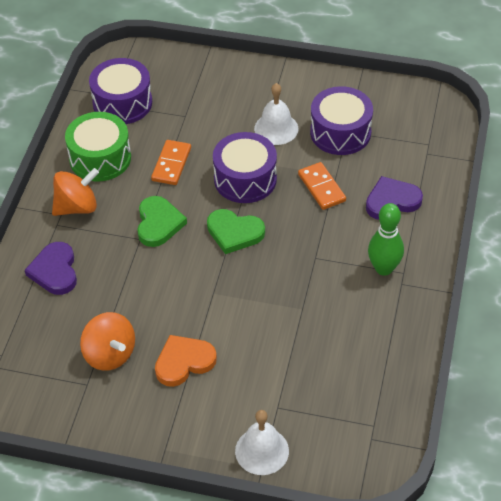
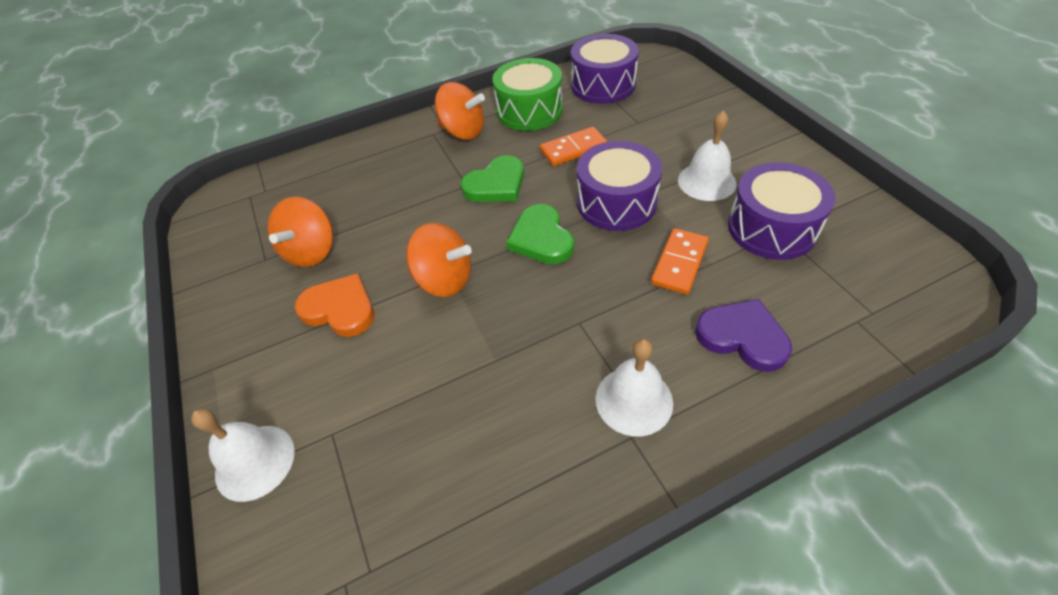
camera: 55 degrees right, 0 degrees up
(55, 271) = (381, 162): purple heart -> none
(216, 298) = (445, 280): none -> orange spinning top
(384, 268) = (634, 400): green bowling pin -> white bell

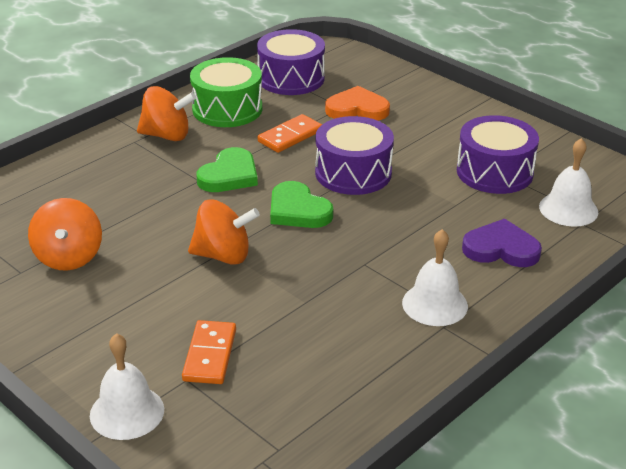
camera: 25 degrees left, 15 degrees down
(340, 309) = (132, 295): orange heart -> orange heart (357, 109)
(679, 263) = (429, 208): orange domino -> orange domino (209, 355)
(706, 181) = (426, 146): white bell -> white bell (568, 209)

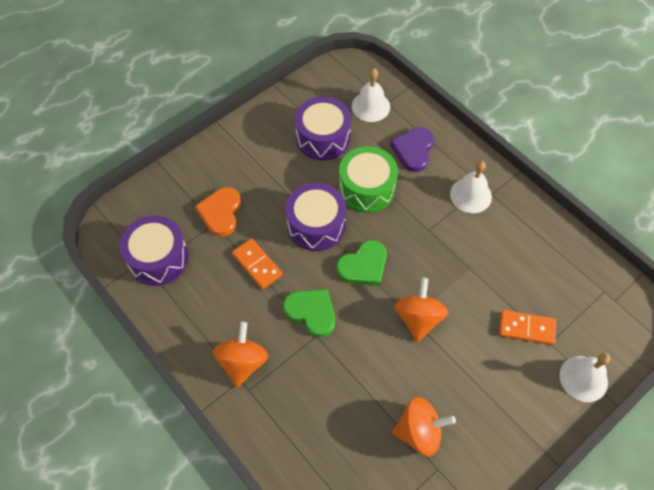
camera: 85 degrees left, 25 degrees up
(227, 109) = (204, 312): green drum -> green drum (366, 188)

